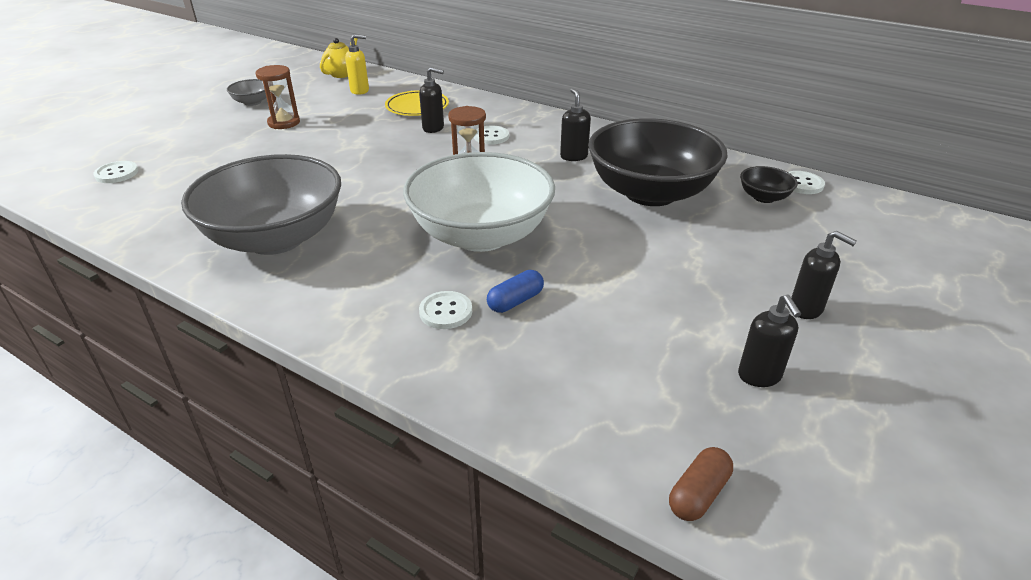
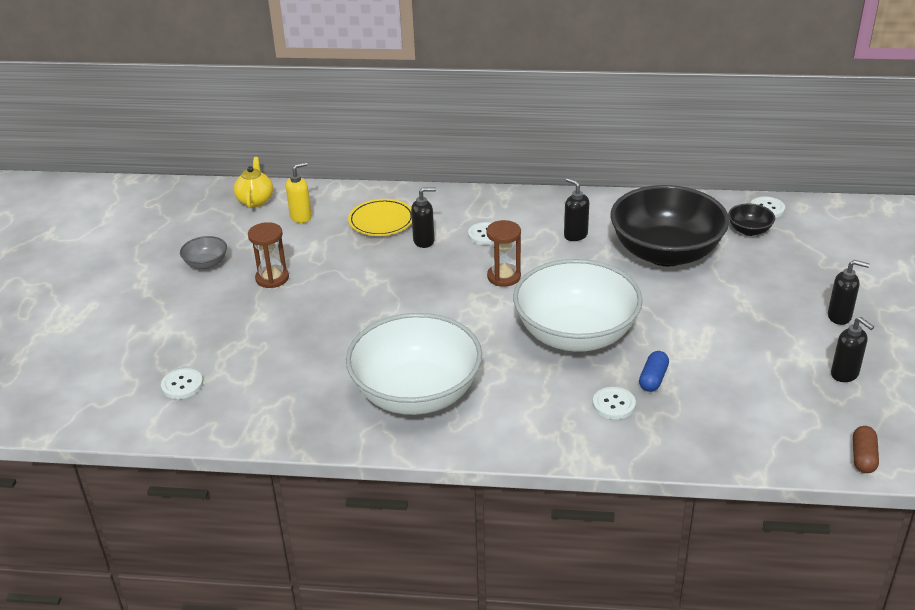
camera: 25 degrees left, 0 degrees up
(276, 238) = (416, 394): grey bowl -> white bowl

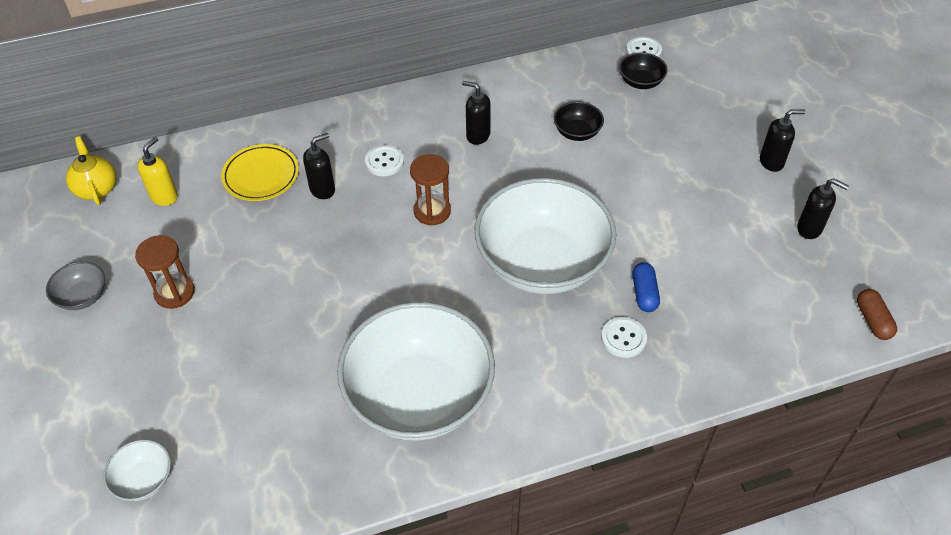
camera: 25 degrees left, 15 degrees up
(182, 385) = (144, 480): white button -> white bowl
(665, 253) = (577, 132): black bowl -> black bowl, size x0.41

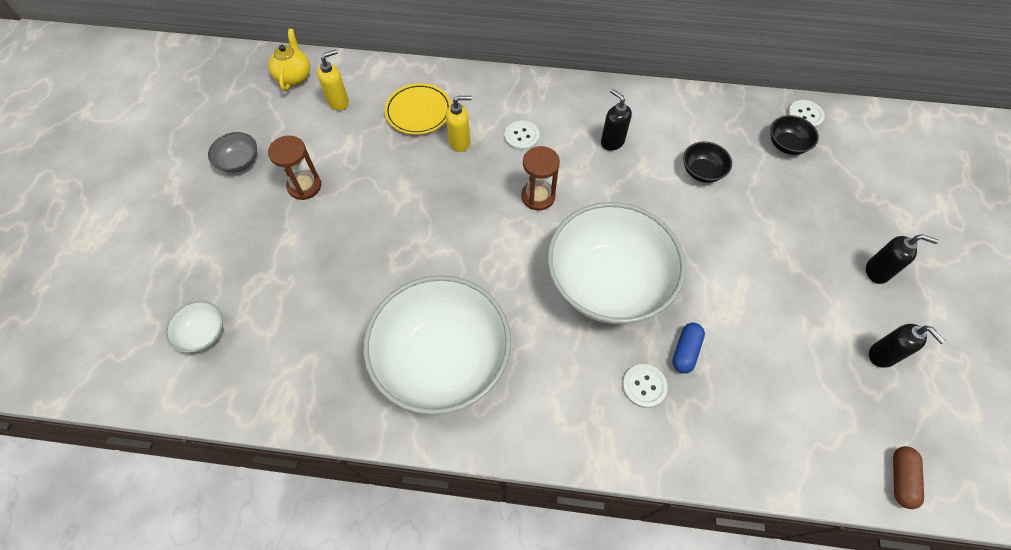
camera: 25 degrees right, 10 degrees up
(323, 189) = (460, 142): black soap dispenser -> yellow soap dispenser

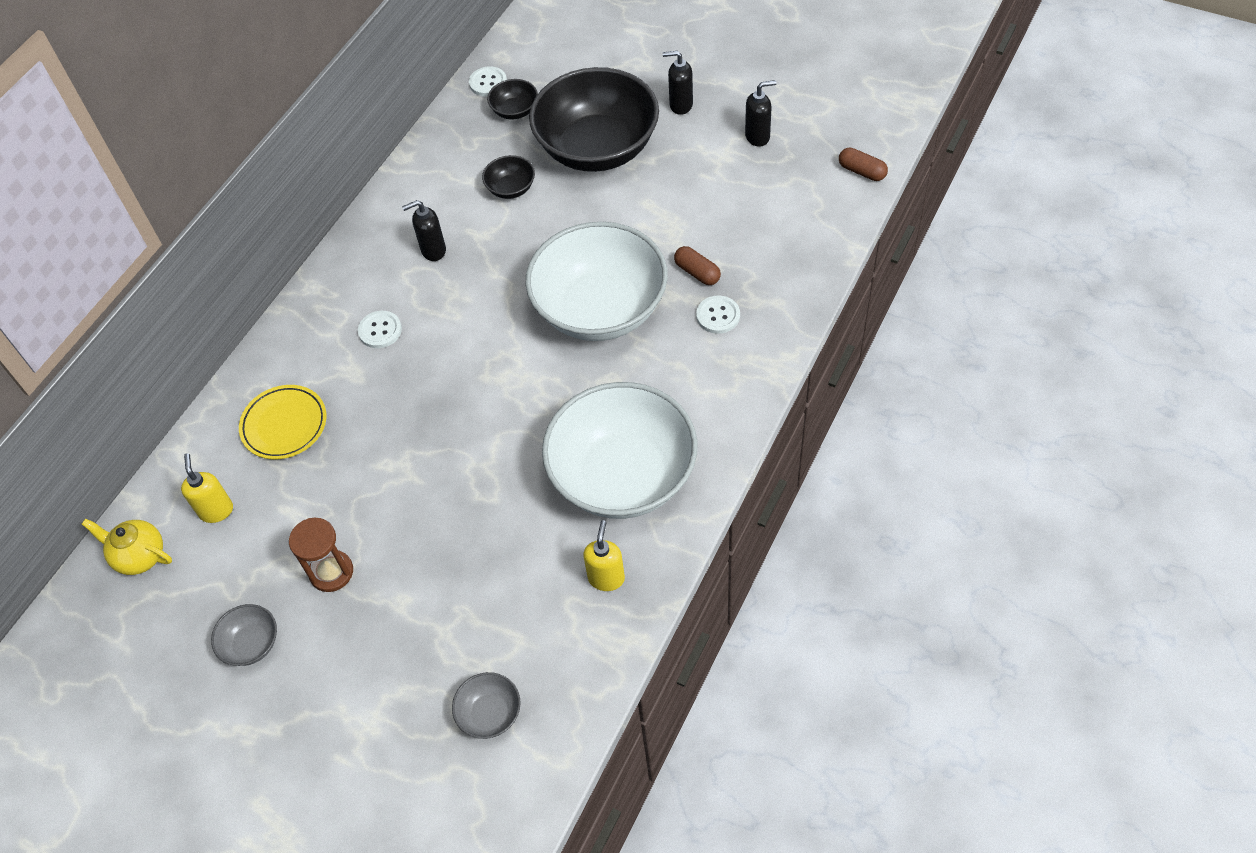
camera: 65 degrees left, 5 degrees down
(203, 333) = (490, 714): white bowl -> grey bowl
(460, 142) = (355, 393): yellow soap dispenser -> yellow soap dispenser (606, 578)
(538, 196) = (469, 338): brown hourglass -> none
(685, 351) = (697, 272): blue capsule -> brown capsule
(783, 220) = (597, 148): none -> black bowl
(877, 272) = (680, 105): black soap dispenser -> black soap dispenser turned 120 degrees counterclockwise

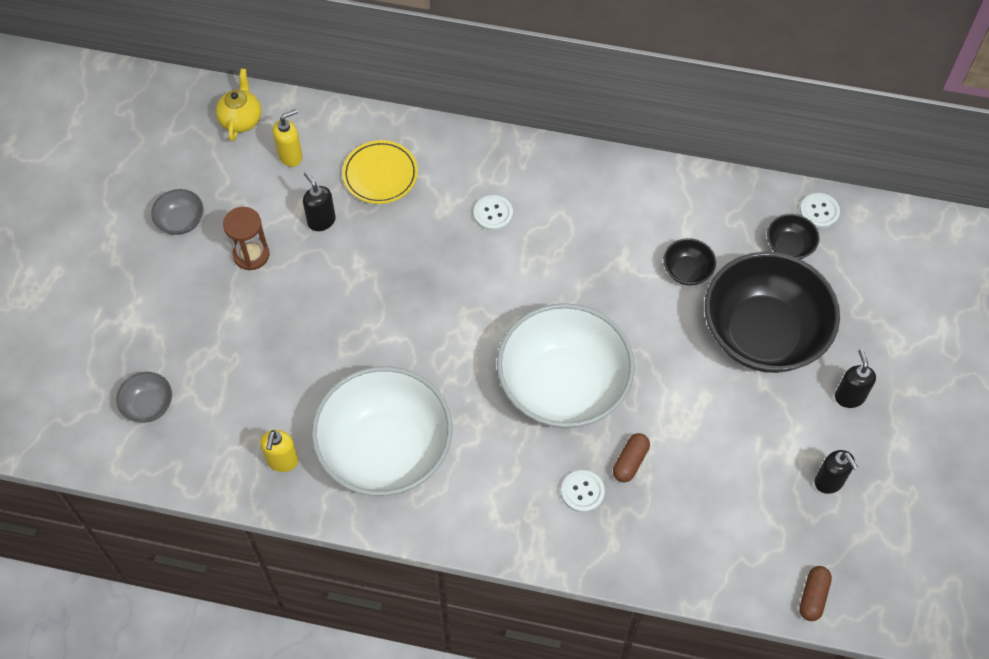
camera: 70 degrees right, 5 degrees up
(433, 250) = (593, 228): black soap dispenser -> black soap dispenser (321, 221)
(606, 578) = (282, 461): yellow soap dispenser -> yellow soap dispenser turned 105 degrees clockwise

